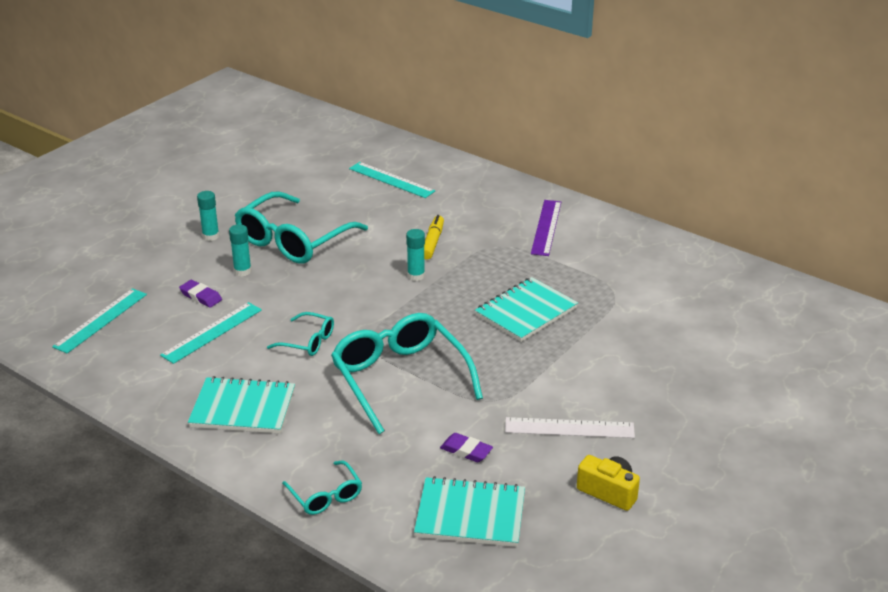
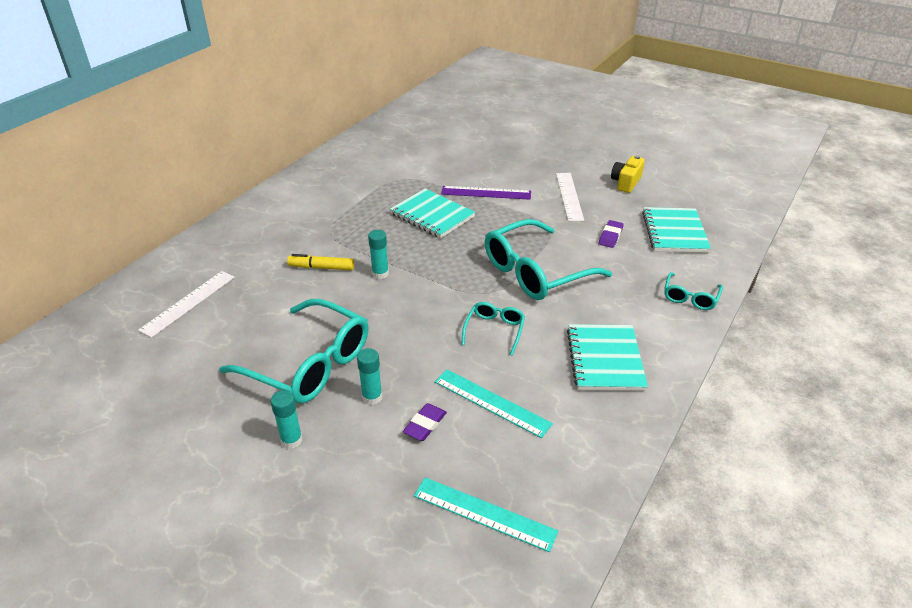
camera: 95 degrees left, 5 degrees up
(325, 496) = (690, 297): turquoise glasses -> turquoise glasses turned 150 degrees clockwise
(391, 180) = (188, 303): turquoise ruler -> white ruler
(546, 227) = (302, 208): purple ruler -> purple ruler (486, 193)

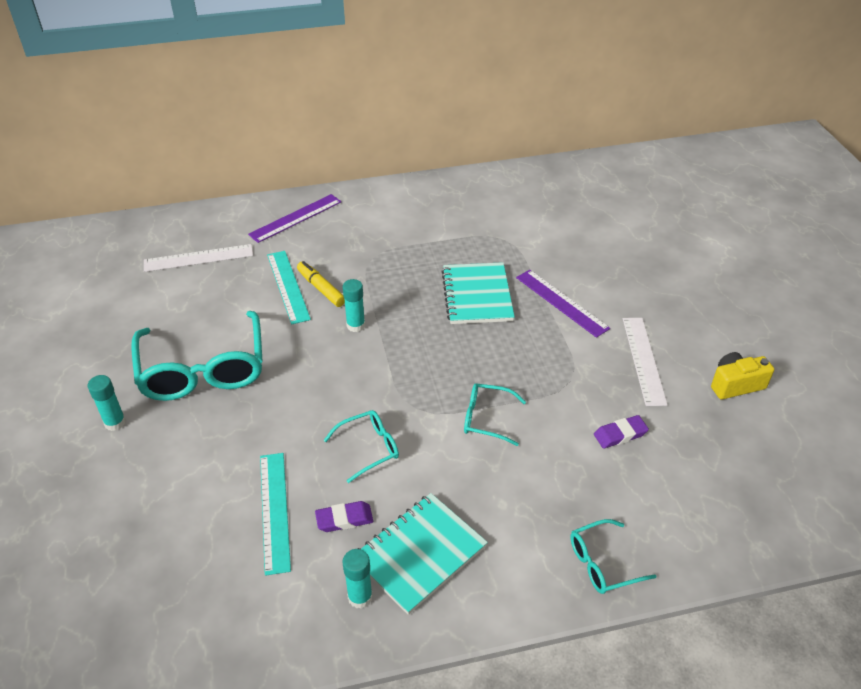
camera: 45 degrees right, 5 degrees up
(232, 238) = (295, 218): none -> purple ruler
(372, 397) = (204, 432): turquoise glue stick -> turquoise glue stick (360, 597)
(425, 425) = (205, 487): purple eraser -> purple eraser (344, 519)
(484, 513) = (143, 595): turquoise ruler -> turquoise ruler (288, 286)
(535, 272) = (486, 418): turquoise glasses -> turquoise glasses, size x0.49
(569, 196) = (644, 360): white ruler -> white ruler turned 45 degrees counterclockwise
(674, 232) = (703, 480): turquoise notebook -> none

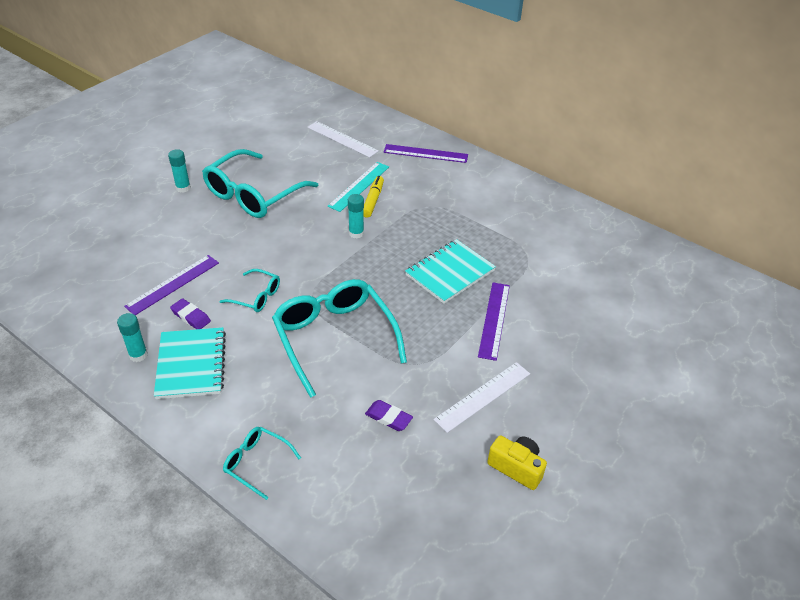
camera: 50 degrees right, 0 degrees up
(275, 511) = (173, 284): turquoise ruler -> purple ruler
(420, 554) = (191, 365): turquoise notebook -> turquoise notebook turned 75 degrees clockwise
(486, 418) = (334, 338): turquoise glasses -> turquoise glasses, size x2.06

